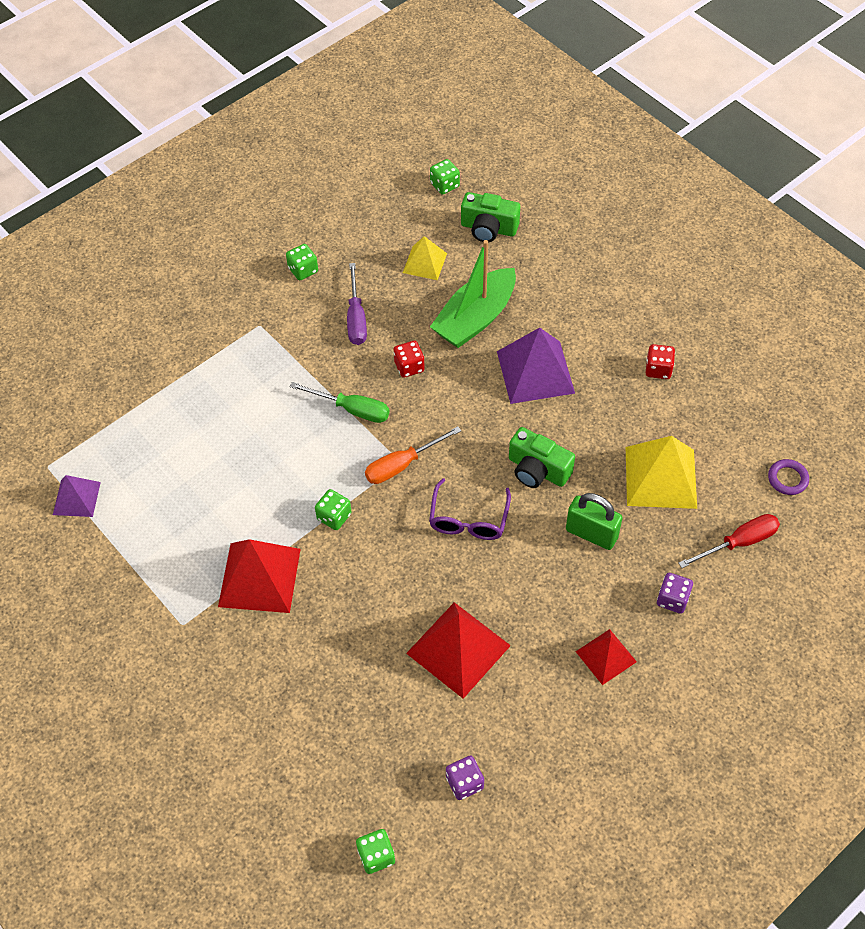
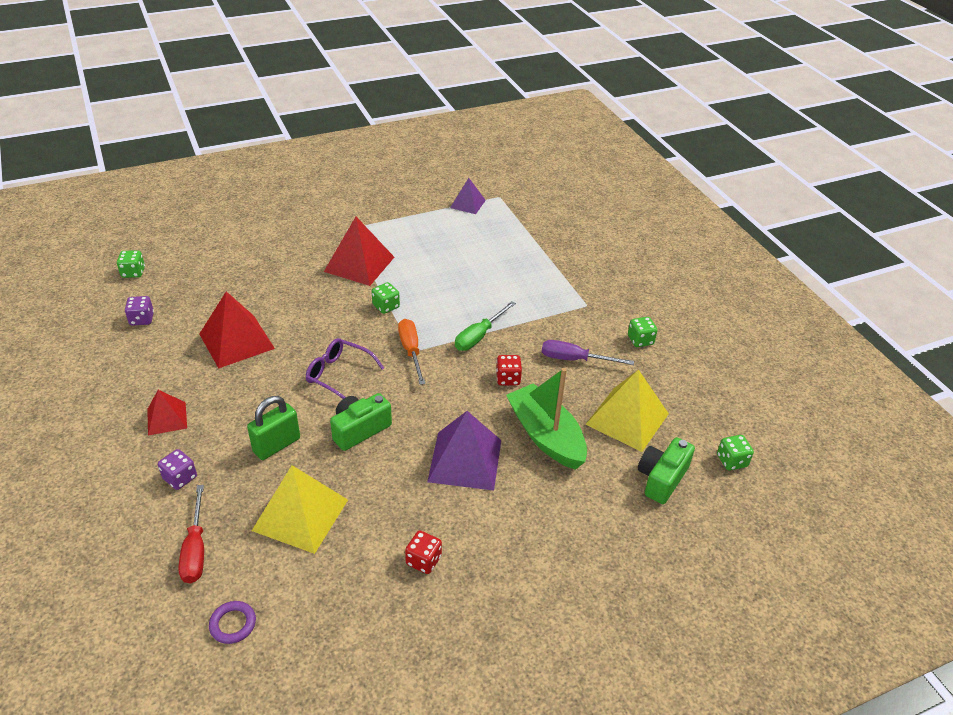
camera: 105 degrees right, 15 degrees down
(425, 263) = (627, 419): yellow pyramid -> yellow pyramid, size x1.71

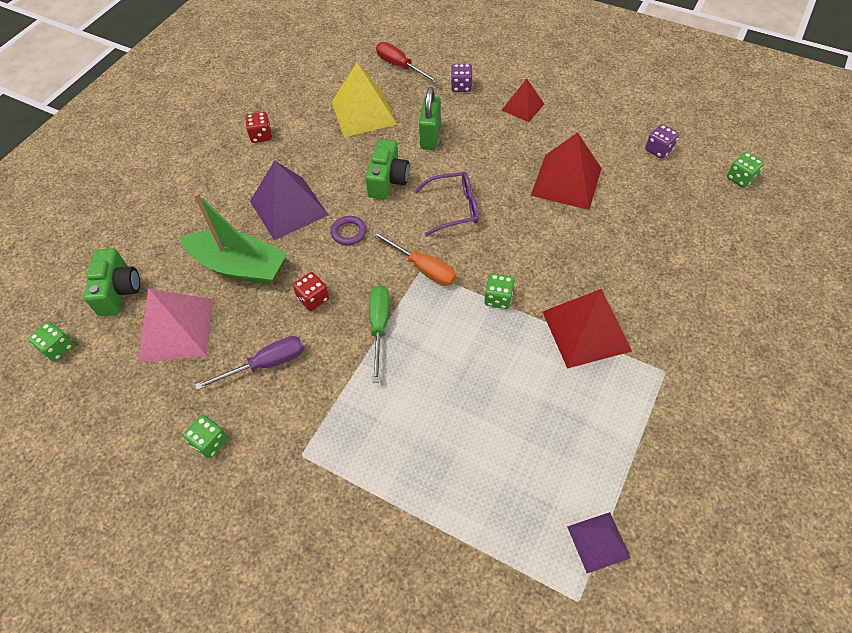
camera: 145 degrees right, 15 degrees up
(233, 624) = (337, 54): purple ring -> purple ring (349, 232)
(627, 419) = (176, 329): yellow pyramid -> pink pyramid

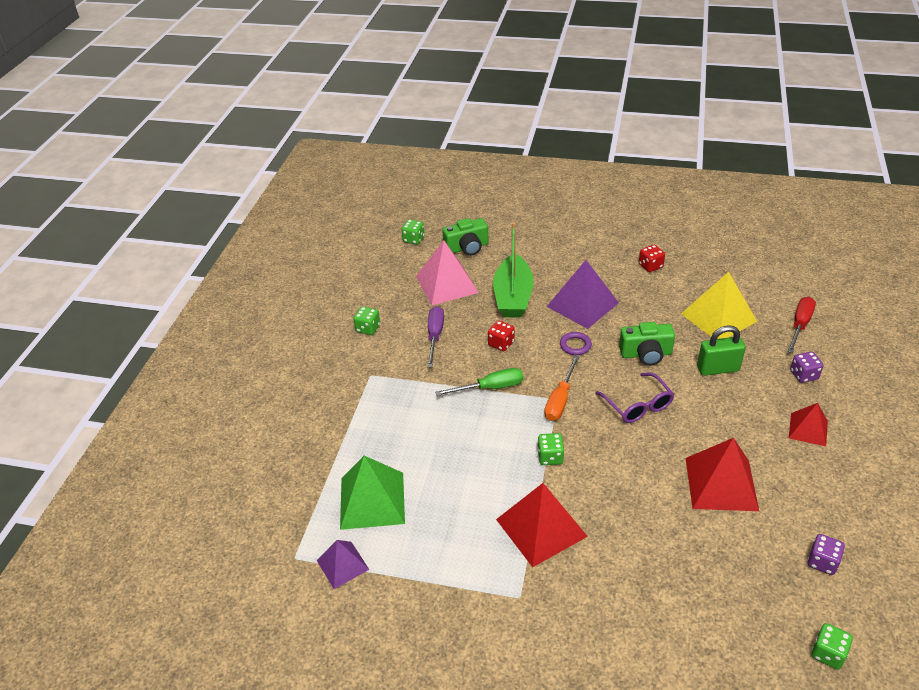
camera: 75 degrees right, 15 degrees down
(266, 364) = (435, 336): purple screwdriver -> purple screwdriver turned 135 degrees counterclockwise
(511, 490) = (372, 500): none -> green pyramid

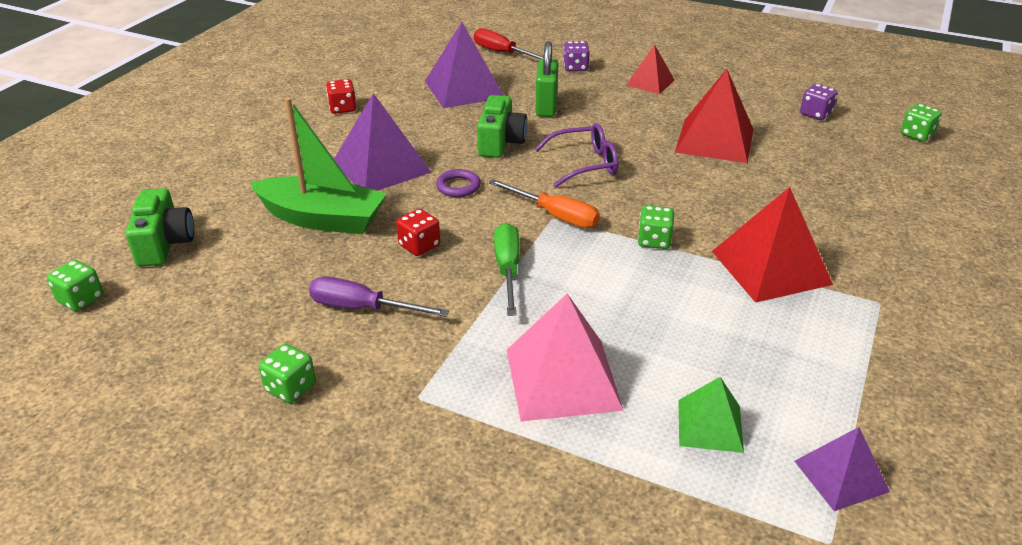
camera: 80 degrees left, 5 degrees down
(372, 500) = (710, 425): green pyramid -> green pyramid, size x0.58
(447, 284) = (241, 278): pink pyramid -> pink pyramid (562, 378)
(718, 317) = (464, 89): yellow pyramid -> purple pyramid

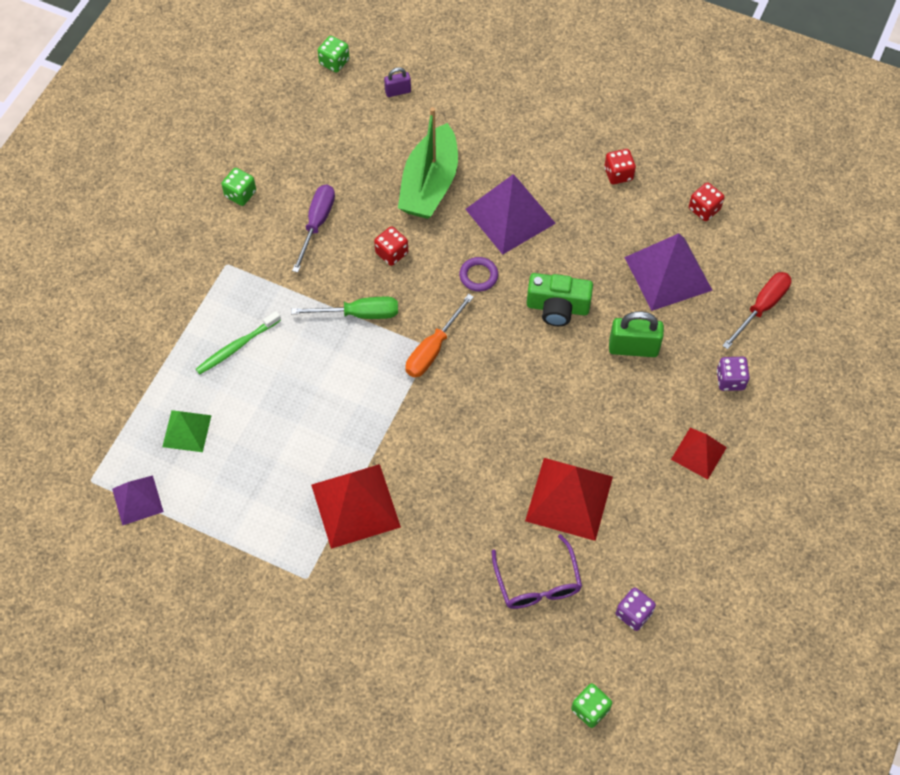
camera: 90 degrees right, 25 degrees up
(165, 243) = (398, 91): green camera -> purple padlock
(395, 71) = (704, 209): none -> red dice
(562, 378) = (237, 347): pink pyramid -> green toothbrush
(584, 164) = (519, 376): purple glasses -> purple glasses (537, 582)
(654, 240) = (395, 422): green dice -> none

